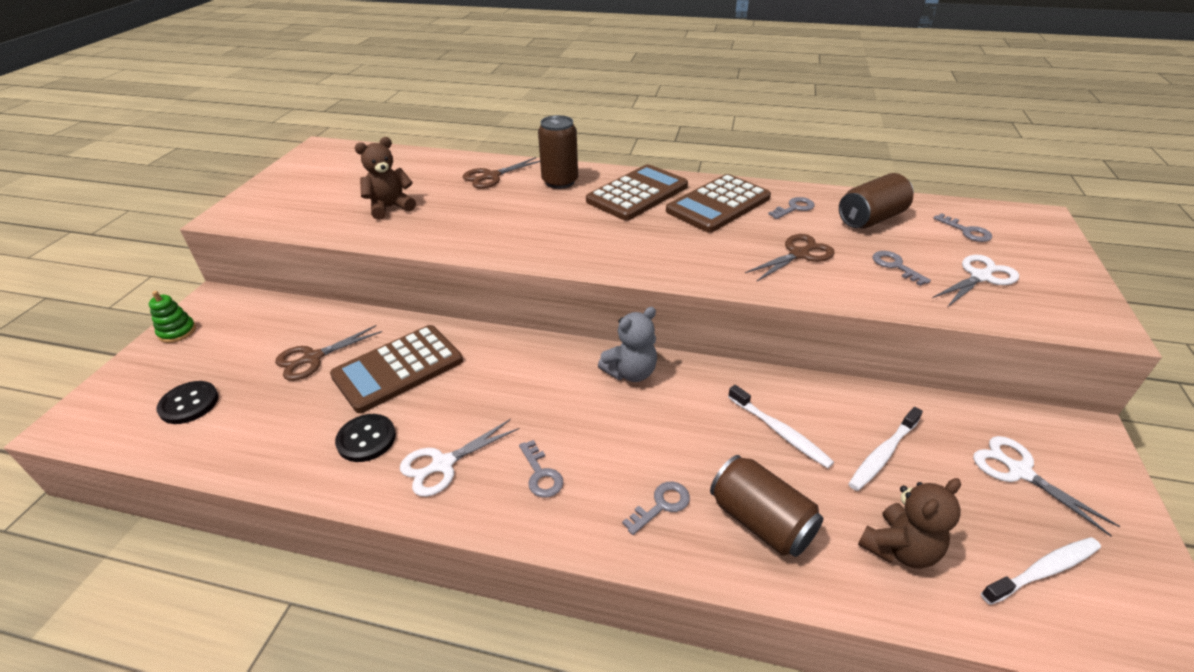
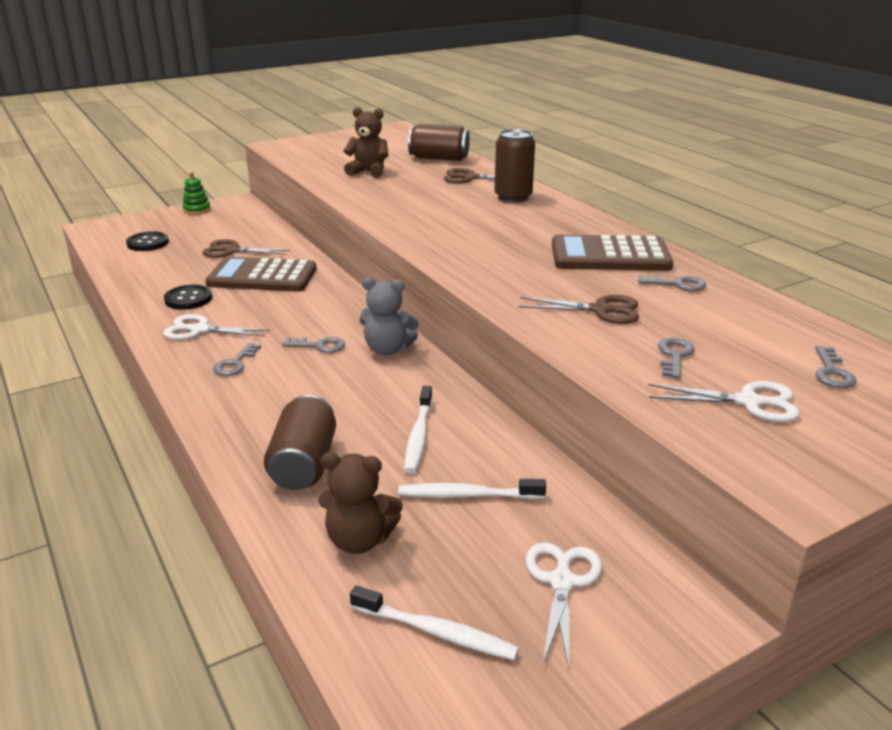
camera: 45 degrees right, 10 degrees down
(637, 194) = (556, 225): brown calculator -> none
(661, 505) = (265, 418): grey key -> grey key (319, 346)
(871, 219) = (740, 321): brown can -> brown can (439, 158)

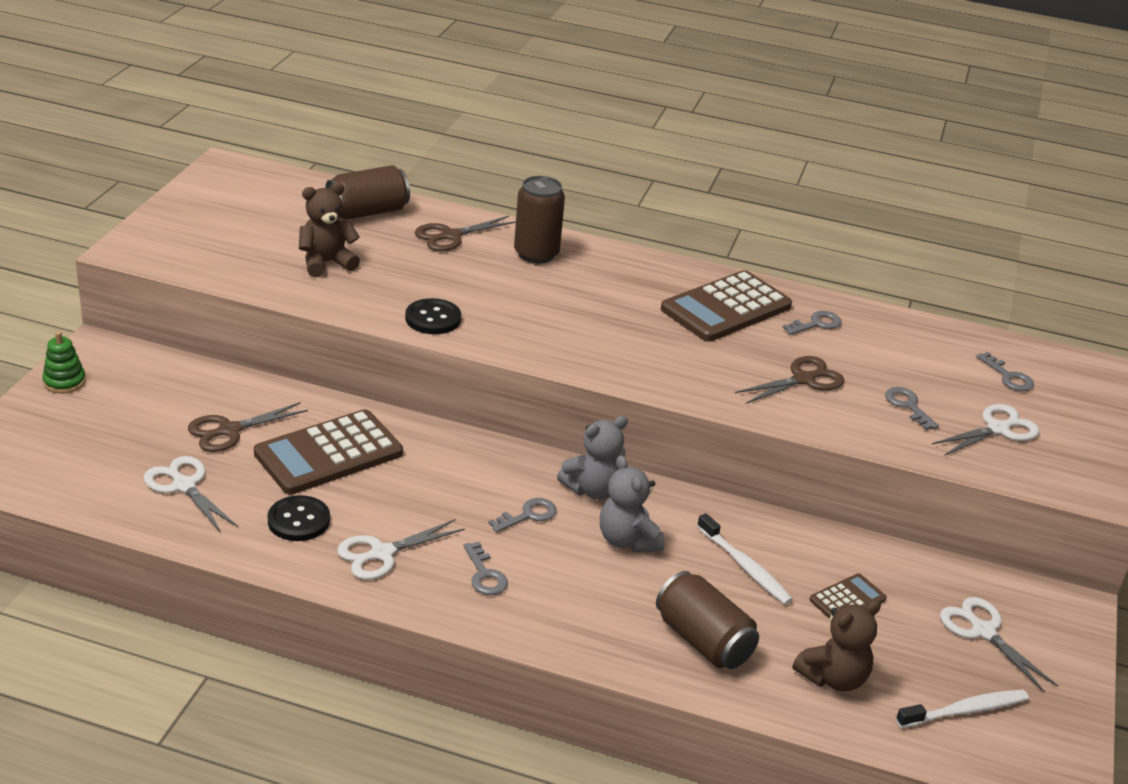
camera: 45 degrees left, 5 degrees up
(148, 243) = (98, 462): black button -> black button (433, 318)
(165, 265) = (184, 486): none -> white scissors
(359, 384) = (627, 540): none -> grey teddy bear
(467, 495) = (847, 599): white toothbrush -> brown calculator

